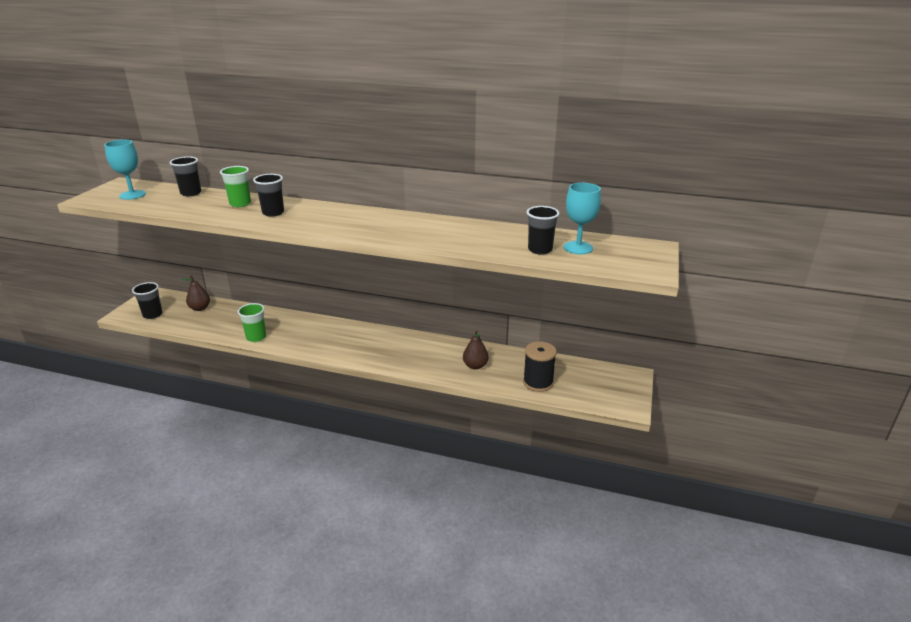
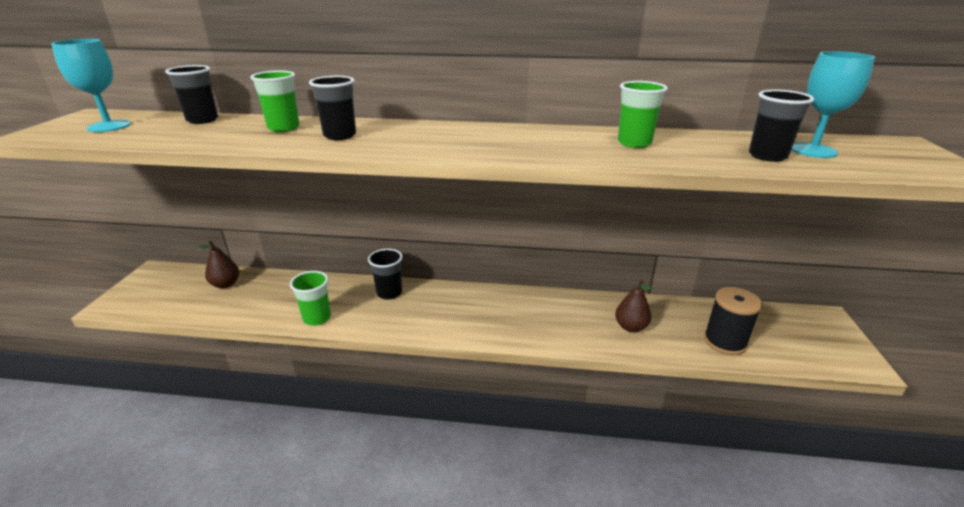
camera: 10 degrees left, 0 degrees up
(152, 315) = (157, 300): black cup -> black cup (389, 293)
(462, 233) = (634, 143): none -> green cup

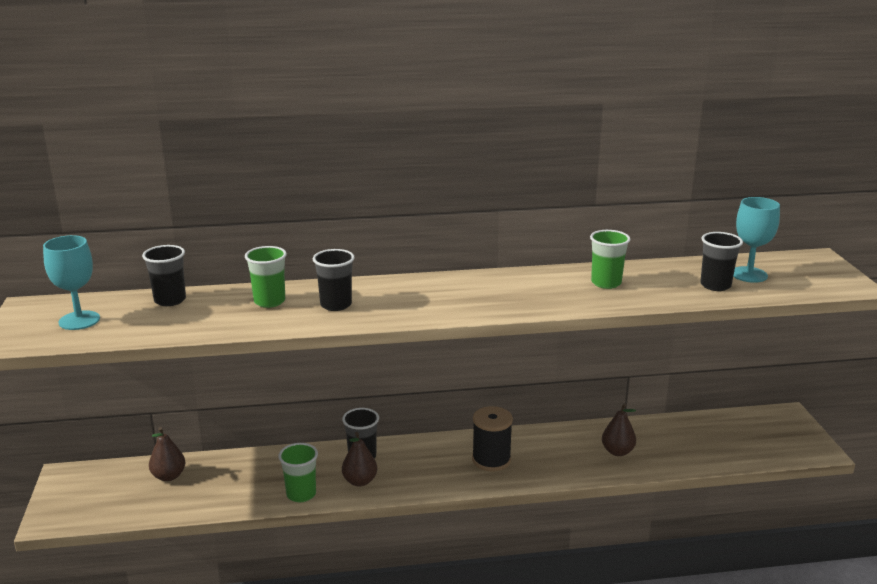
camera: 15 degrees left, 5 degrees down
(374, 315) = (360, 481): none -> brown pear
(724, 342) = (704, 451): black spool -> black spool (491, 460)

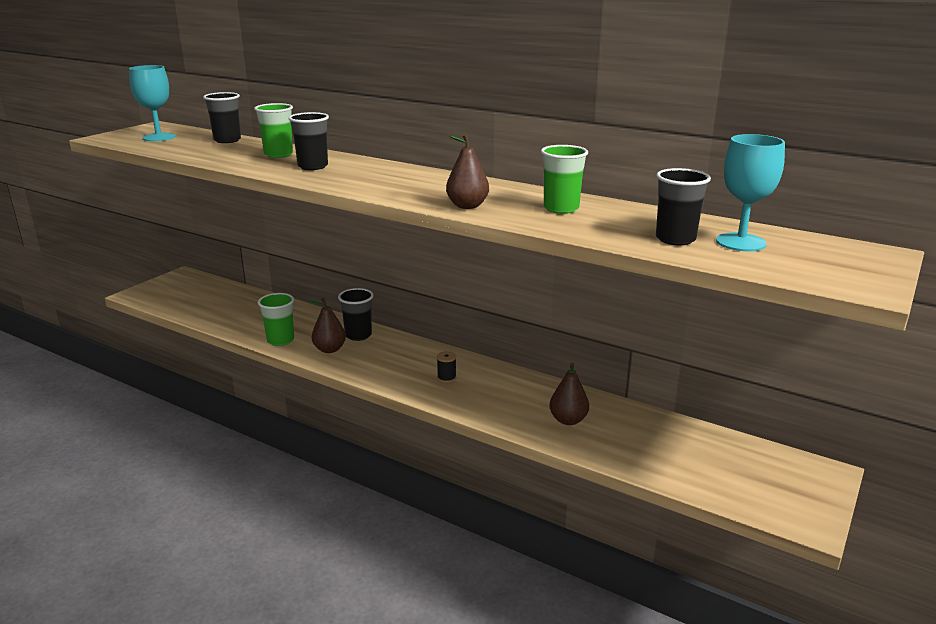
camera: 40 degrees right, 0 degrees up
(169, 476) = (229, 297): brown pear -> brown pear (467, 206)
(491, 460) = (446, 378): black spool -> black spool, size x0.47

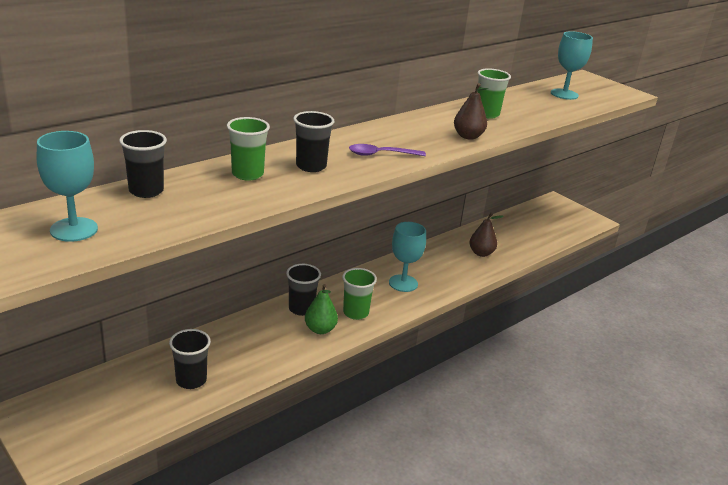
camera: 75 degrees left, 5 degrees up
(280, 340) = (282, 355): green cup -> green cup (355, 313)
(329, 349) = (320, 329): brown pear -> green pear
(367, 182) = (381, 154): none -> purple spoon
(446, 378) = (403, 283): black spool -> turquoise goblet
(675, 239) = (555, 105): black cup -> black cup (191, 380)

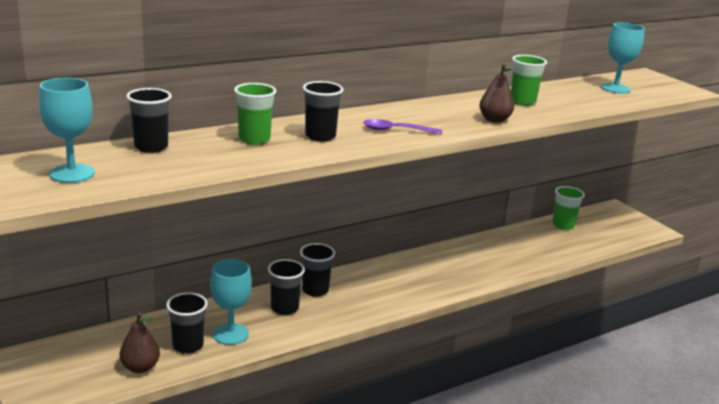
camera: 10 degrees right, 5 degrees down
(276, 331) = (284, 308): none -> black cup
(320, 329) = (329, 311): green pear -> none
(355, 313) = (370, 298): green cup -> green cup (563, 225)
(403, 283) = (427, 275): turquoise goblet -> turquoise goblet (230, 334)
(481, 253) = (519, 253): brown pear -> brown pear (140, 367)

